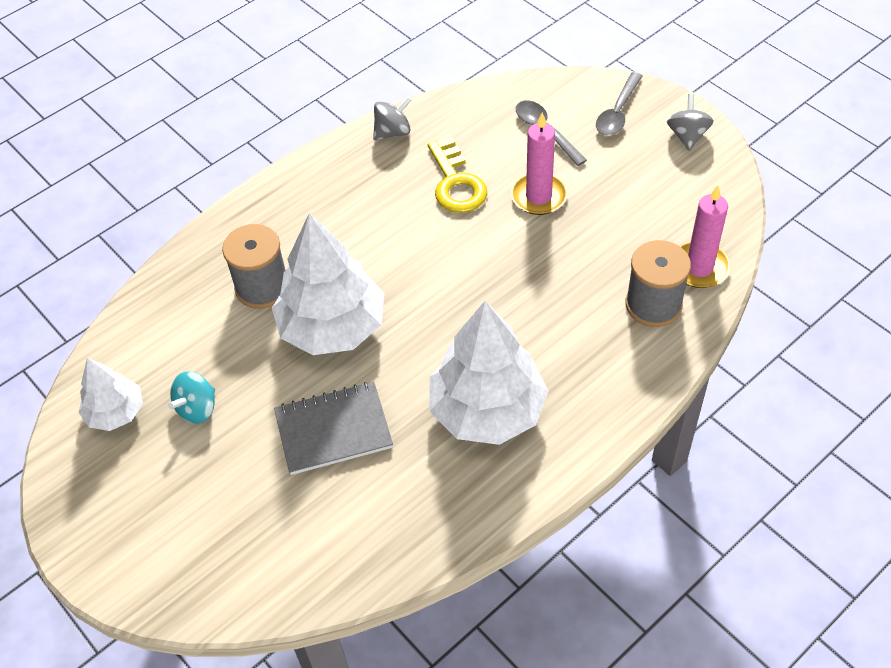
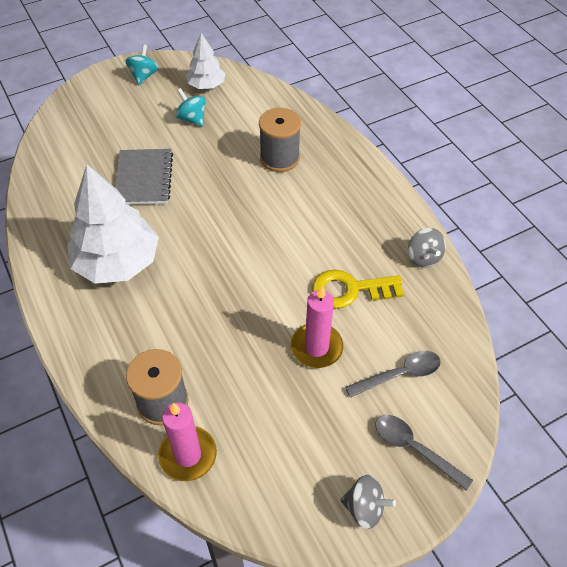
camera: 100 degrees right, 0 degrees up
(99, 508) = (144, 76): none -> turquoise spinning top
(332, 327) = (229, 190): white tree -> none

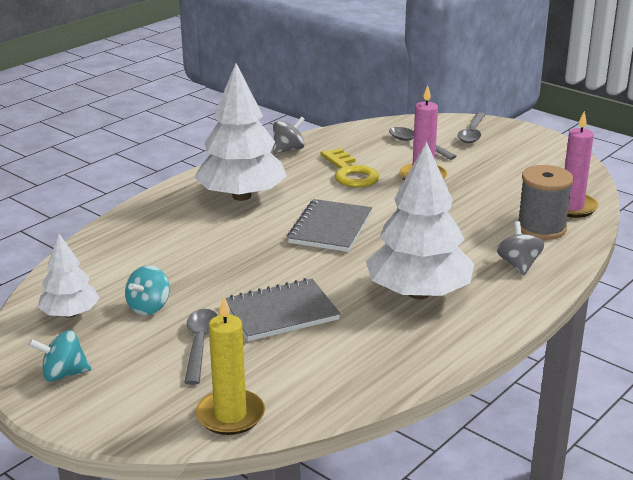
camera: 110 degrees left, 25 degrees down
(56, 131) = (230, 415): none -> yellow candle
(134, 133) = (200, 344): none -> grey spoon
(248, 241) = (330, 228): none -> grey notebook
(279, 158) = (194, 235): grey spool -> none
(334, 200) = (242, 196): none -> white tree
(364, 508) = (533, 142): grey spinning top -> grey spinning top (518, 265)

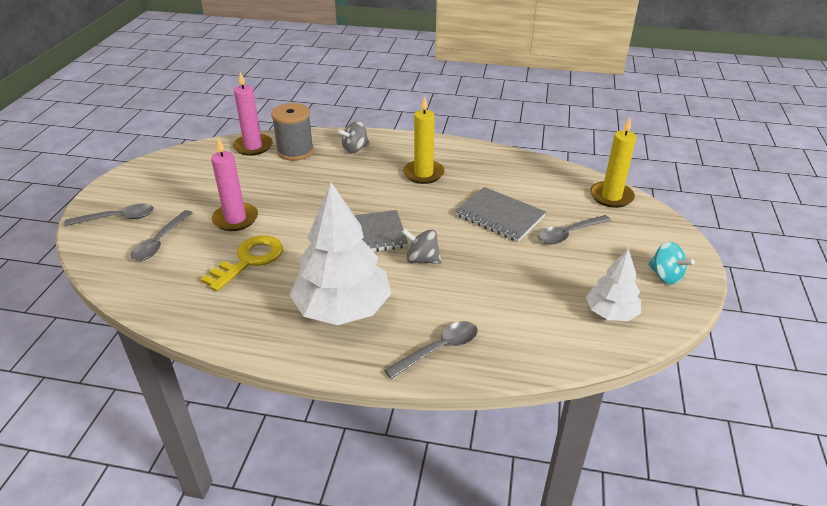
camera: 120 degrees left, 10 degrees up
(147, 221) = (439, 349): none -> grey spoon
(149, 307) = (558, 276): turquoise spinning top -> none
(288, 149) = (210, 321): grey spinning top -> grey spinning top (422, 259)
(418, 293) = (423, 174): white tree -> yellow candle

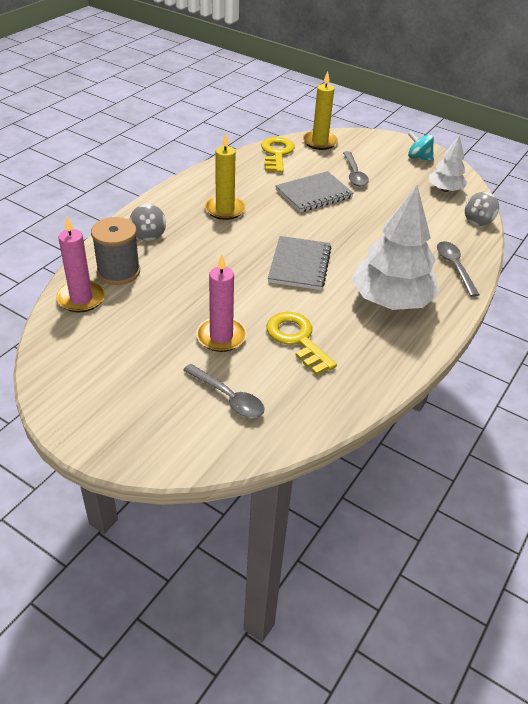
camera: 70 degrees left, 5 degrees up
(117, 218) = (156, 428): grey spoon -> none
(422, 259) = (349, 245): grey spinning top -> grey spinning top (478, 220)
(554, 176) = (276, 153): none -> yellow key
(665, 276) = (418, 158): turquoise spinning top -> turquoise spinning top turned 135 degrees counterclockwise

